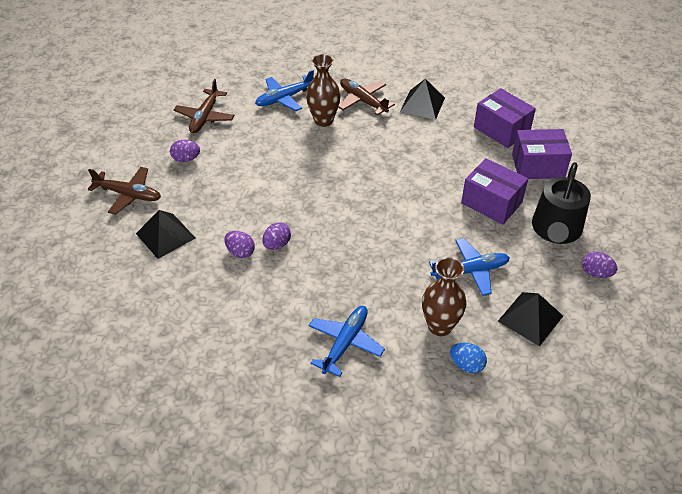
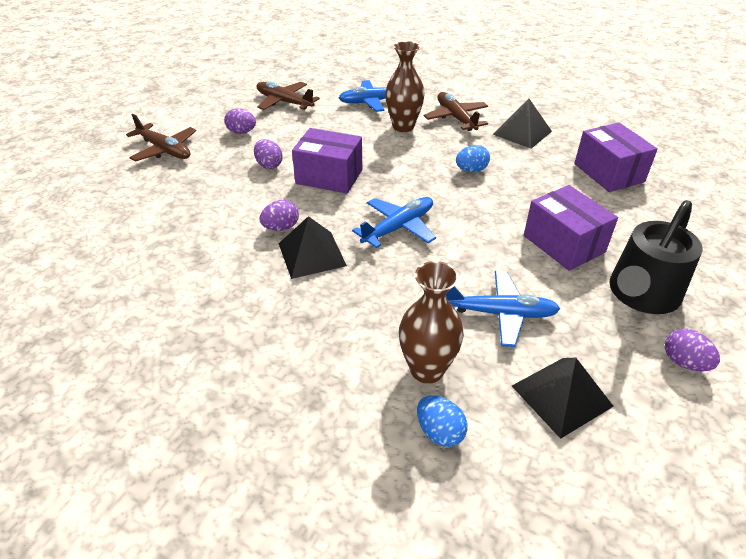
camera: 20 degrees right, 5 degrees down
(165, 235) = (172, 192): black pyramid -> black pyramid (311, 254)
(205, 117) = (284, 102): brown plane -> brown plane turned 90 degrees clockwise
(240, 252) = (237, 226): purple egg -> purple egg (269, 165)
(345, 343) = (292, 355): blue plane -> blue plane (398, 228)
(398, 152) = (471, 170): none -> blue egg
(538, 166) = (642, 218): purple box -> purple box (329, 176)

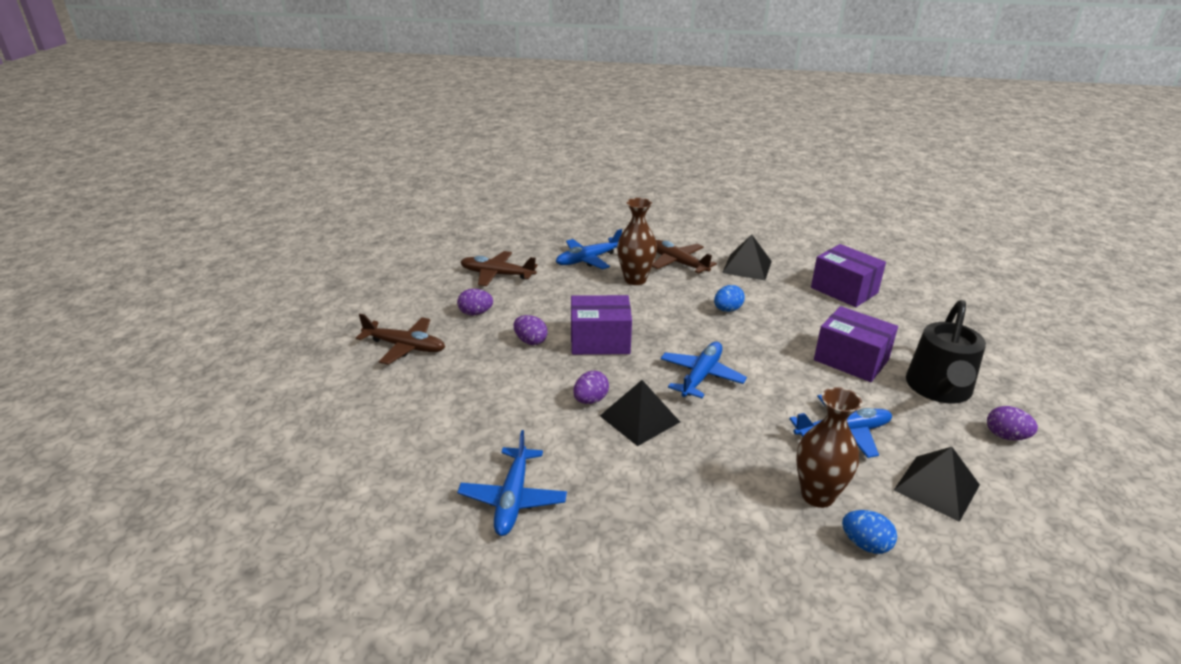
camera: 20 degrees left, 10 degrees down
(151, 298) = (513, 498): none -> blue plane

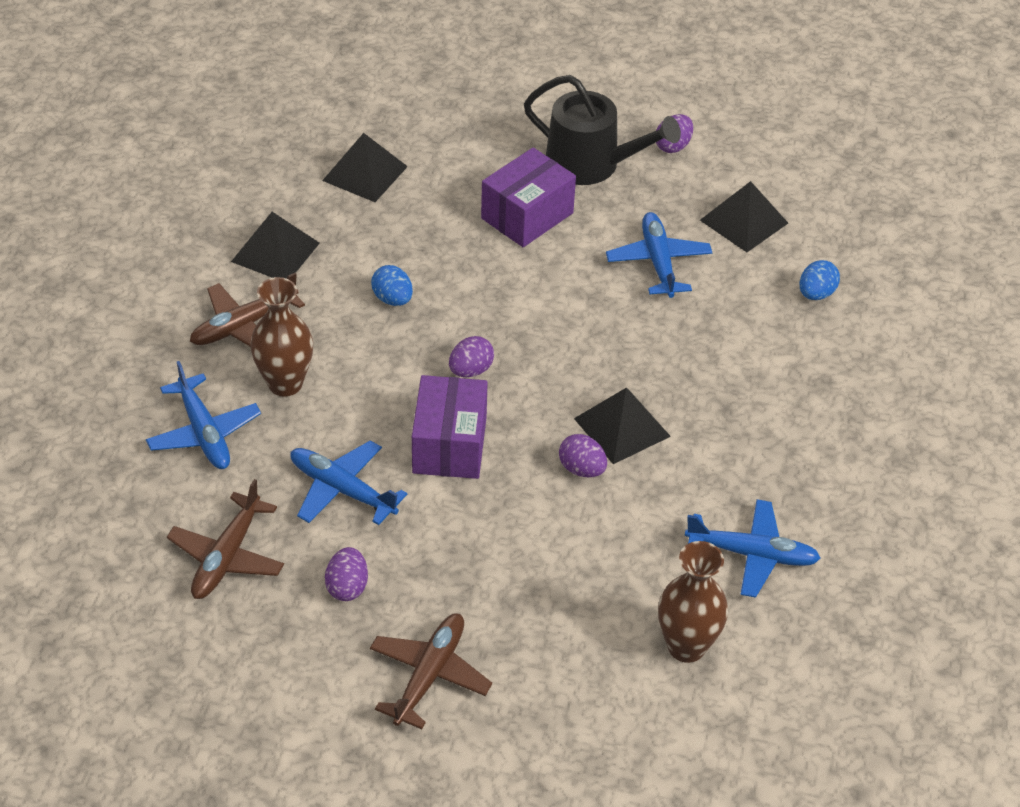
camera: 85 degrees left, 15 degrees up
(530, 341) = (438, 522): purple egg -> purple egg (471, 370)
(701, 376) = (544, 356): blue plane -> blue plane (343, 490)
(817, 495) = (753, 308): brown vase -> brown vase (686, 646)
(844, 290) = (365, 173): purple box -> black pyramid

